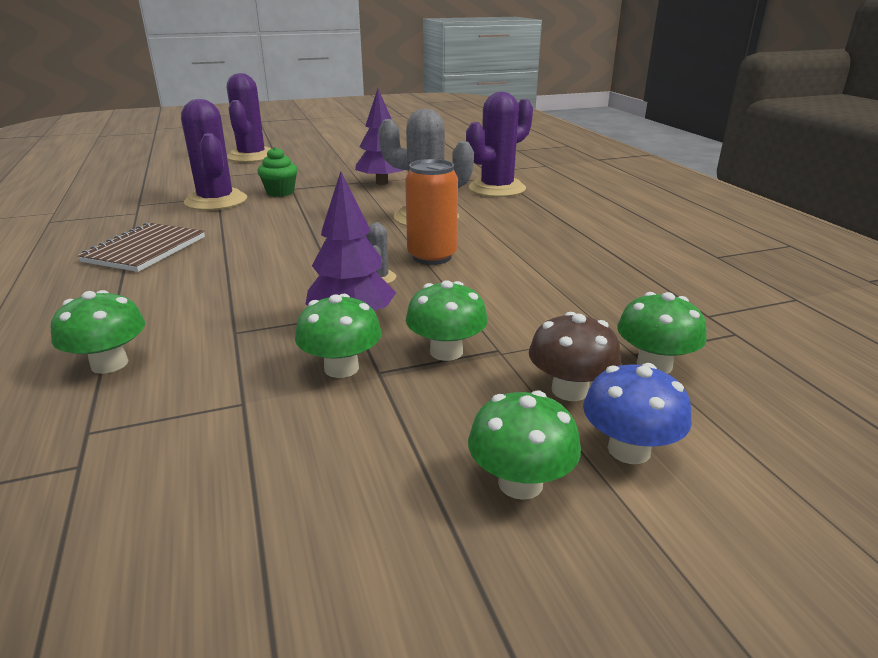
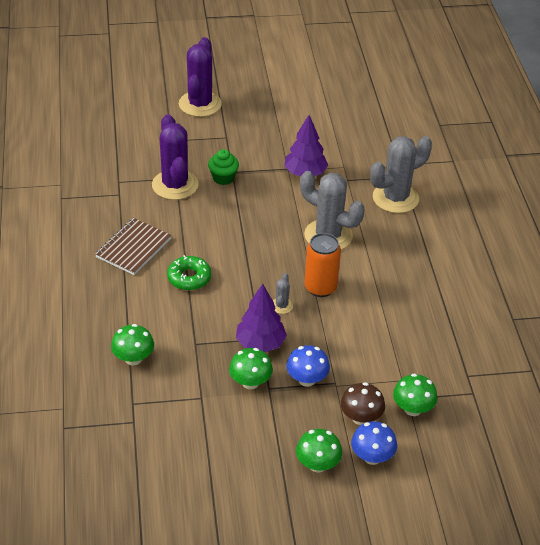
camera: 10 degrees right, 15 degrees up
(229, 267) = (189, 278): none -> green donut
(446, 351) = (307, 379): green mushroom -> blue mushroom
(497, 189) = (395, 198): purple cactus -> grey cactus

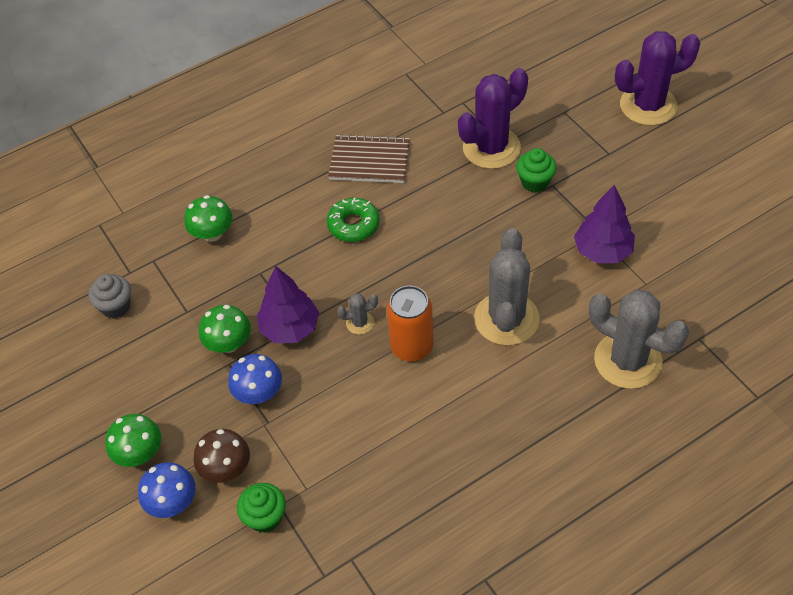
camera: 70 degrees right, 10 degrees up
(164, 440) = (116, 306): none -> grey cupcake
(412, 409) = (265, 517): green mushroom -> green cupcake

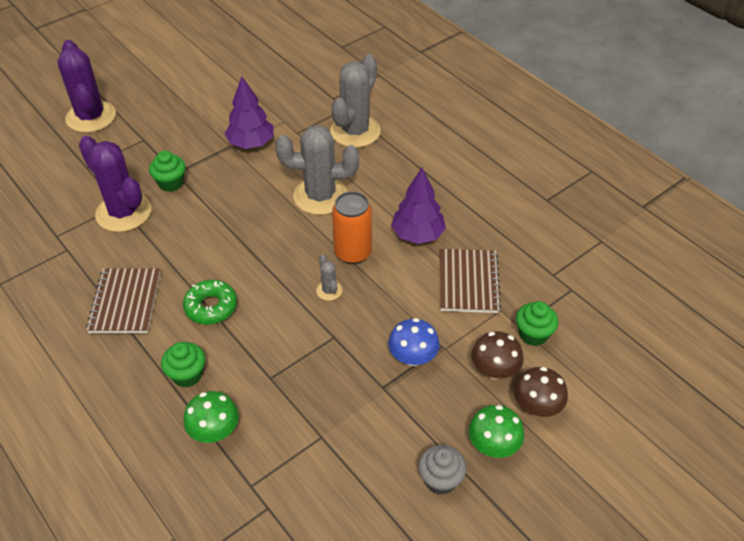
camera: 100 degrees left, 5 degrees down
(116, 306) = (317, 511): grey cupcake -> grey cupcake (440, 480)
(172, 502) = (537, 406): blue mushroom -> brown mushroom
(229, 343) = (359, 391): green mushroom -> none
(276, 211) = (187, 375): none -> green cupcake
(290, 328) = (338, 342): purple tree -> purple tree (417, 235)
(352, 460) = (468, 282): none -> brown notebook

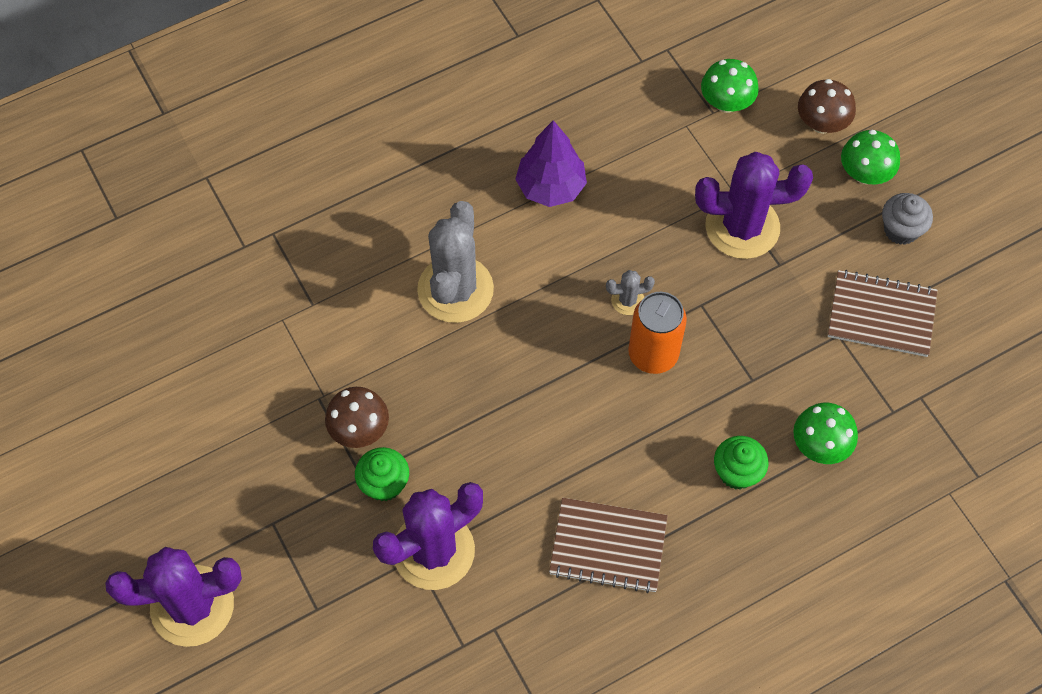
camera: 80 degrees left, 15 degrees up
(211, 307) = (633, 440): green donut -> none
(251, 143) = (322, 368): purple tree -> none
(353, 253) = (568, 265): orange can -> orange can (653, 354)
(355, 131) = (330, 228): grey cactus -> none
(413, 357) = (742, 227): blue mushroom -> purple cactus
(468, 282) = (639, 149): brown notebook -> brown notebook (881, 315)
(494, 370) = (770, 151): brown mushroom -> brown mushroom (359, 429)
(533, 334) = (726, 102): green cupcake -> green mushroom

